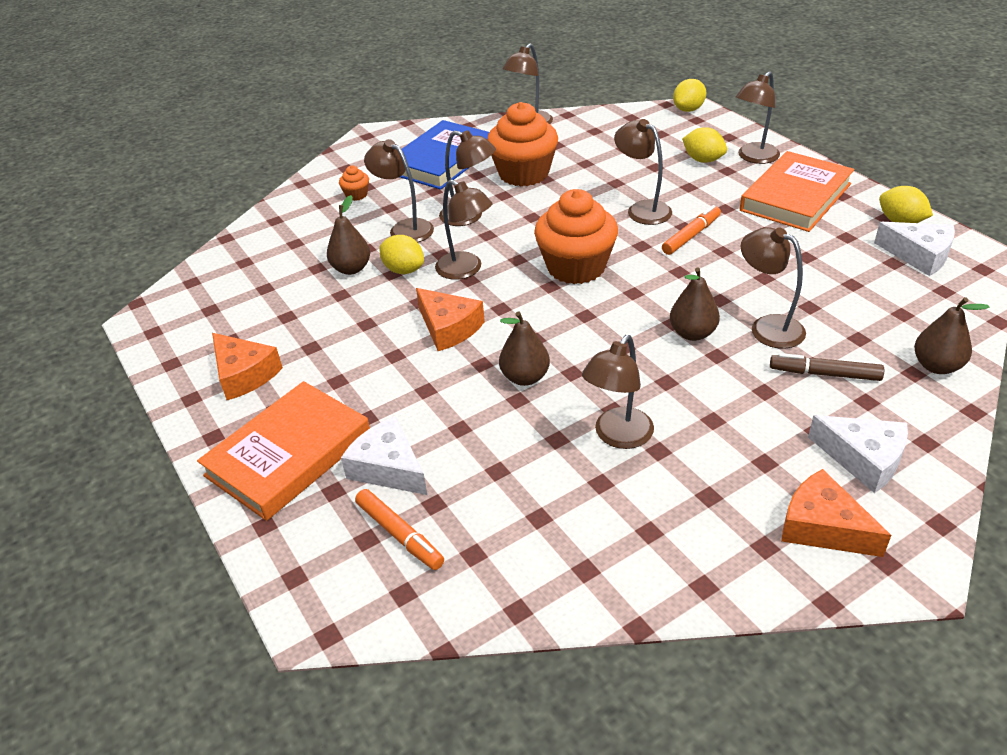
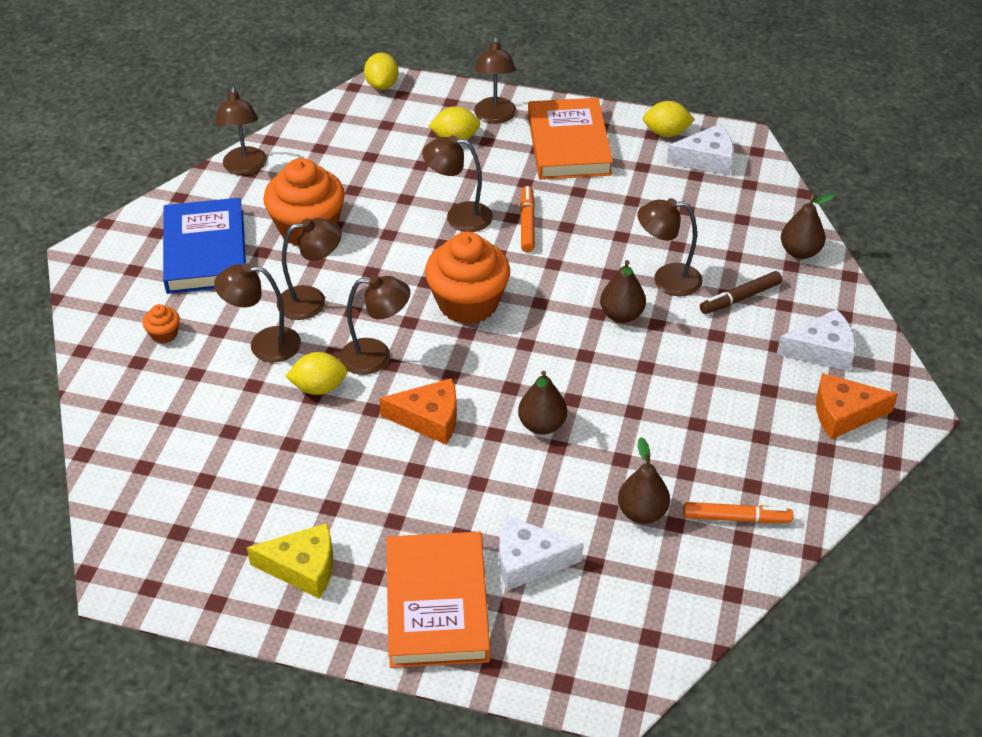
camera: 45 degrees left, 5 degrees up
(244, 374) = (303, 567): orange cheese -> yellow cheese
(351, 269) = (266, 413): brown pear -> brown pear (642, 512)
(399, 535) = (598, 601): orange marker -> orange marker (736, 518)
(618, 436) = (660, 430): brown lamp -> none

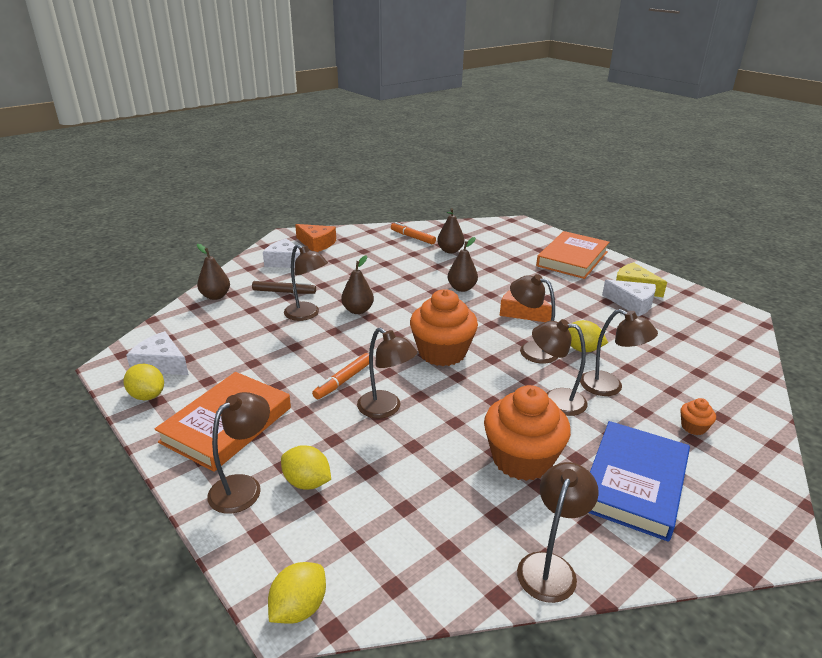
camera: 145 degrees left, 15 degrees down
(528, 561) = (518, 256): white cheese -> white cheese (632, 304)

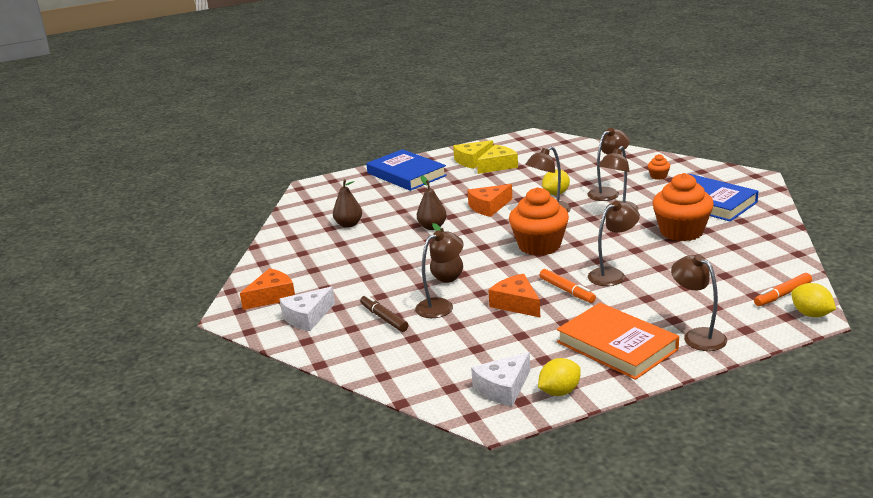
camera: 70 degrees left, 5 degrees down
(215, 296) = (368, 361): brown pear -> none
(284, 292) = (384, 318): brown marker -> brown marker turned 60 degrees counterclockwise
(307, 482) = (695, 310): yellow lemon -> none
(313, 353) = (516, 304): none -> orange cheese
(412, 237) = (300, 240): orange marker -> orange marker (782, 295)
(550, 566) = (776, 236): brown lamp -> none
(572, 259) = (406, 174): orange book -> blue book
(632, 304) = (498, 166): white cheese -> yellow cheese

